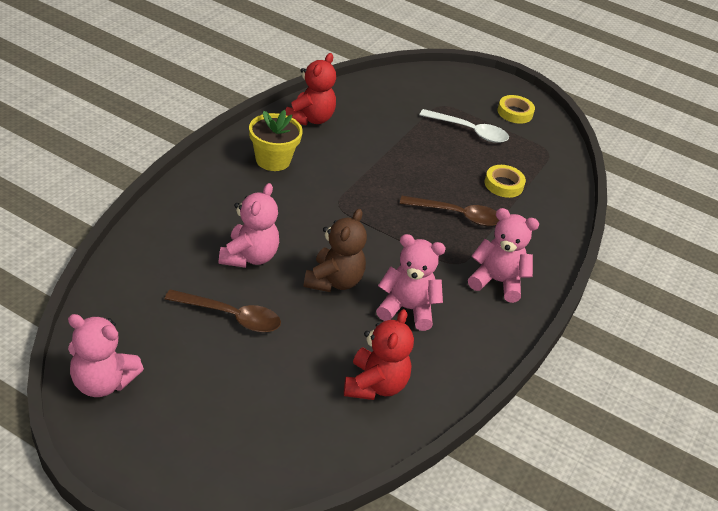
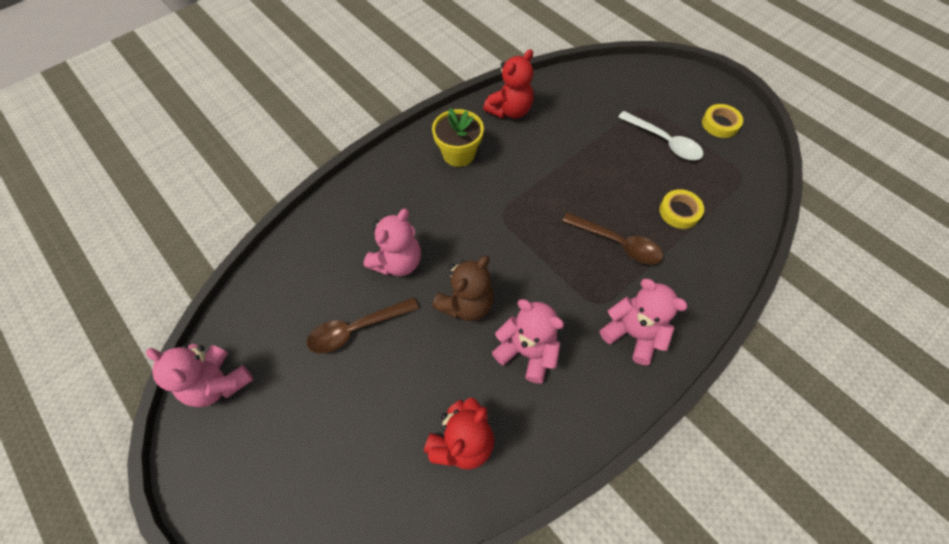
camera: 25 degrees right, 20 degrees up
(231, 316) = (356, 329): brown spoon -> brown spoon turned 120 degrees clockwise

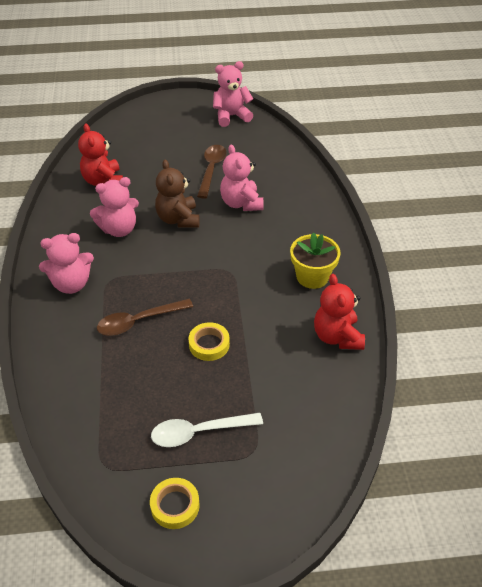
camera: 125 degrees right, 15 degrees down
(679, 211) = (122, 383): yellow tape -> yellow tape (209, 344)

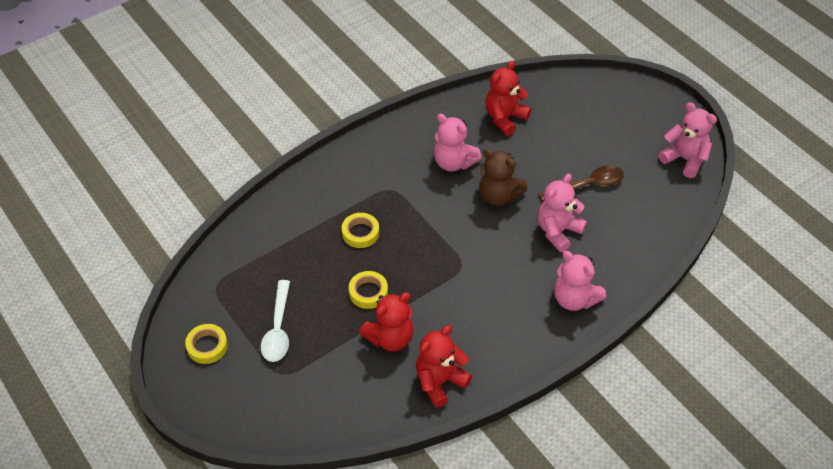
camera: 60 degrees right, 5 degrees up
(71, 284) = (369, 168): pink teddy bear -> pink teddy bear (574, 299)
(138, 321) = (360, 233): brown spoon -> yellow tape
(178, 219) = (498, 196): brown teddy bear -> brown teddy bear turned 105 degrees counterclockwise
(199, 432) = (278, 329): white spoon -> white spoon turned 135 degrees counterclockwise
(270, 350) = (390, 338): none -> red teddy bear
(312, 277) = (501, 331): yellow flower pot -> none

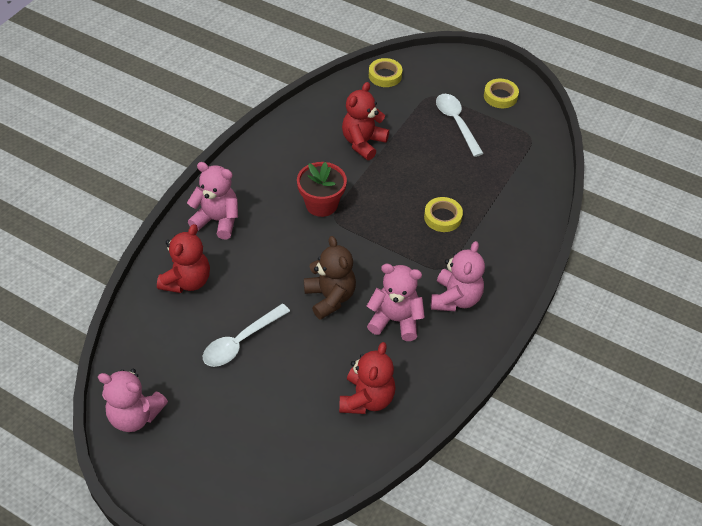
camera: 155 degrees right, 0 degrees up
(368, 292) = (402, 170): yellow tape -> yellow tape (385, 75)
(440, 382) = (306, 125): red teddy bear -> red teddy bear (187, 281)
(466, 283) = (321, 204): none -> red flower pot
(498, 196) = (330, 297): brown teddy bear -> brown teddy bear turned 60 degrees clockwise
(558, 231) = (254, 280): pink teddy bear -> pink teddy bear (455, 298)
(587, 185) = (241, 342): brown spoon -> white spoon

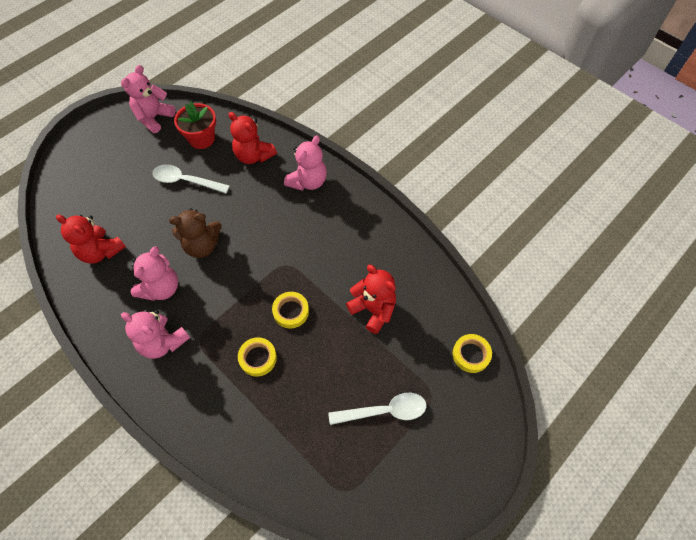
camera: 105 degrees right, 10 degrees up
(241, 342) = (186, 181): white spoon -> white spoon turned 45 degrees counterclockwise
(321, 204) = (304, 259): red flower pot -> red flower pot (201, 138)
(500, 96) = (419, 477): yellow tape -> yellow tape (291, 311)

